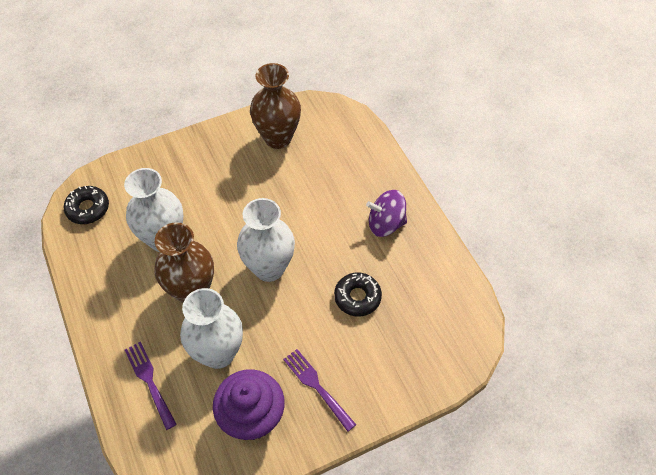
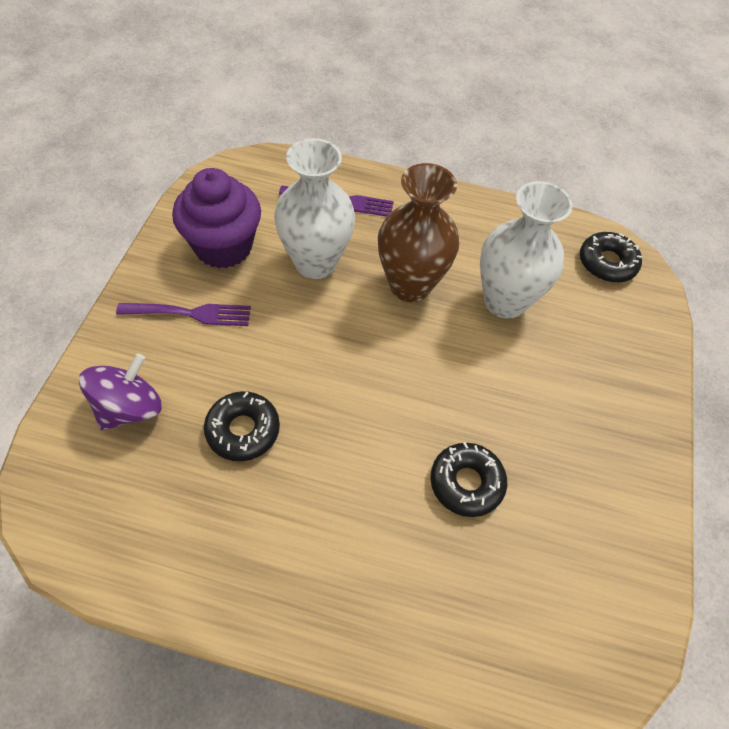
camera: 125 degrees right, 0 degrees up
(269, 268) = (372, 371): white vase -> none
(278, 138) = (588, 537): brown vase -> none
(294, 192) = (466, 483): none -> black donut
(385, 224) = (310, 559): purple spinning top -> purple spinning top (129, 408)

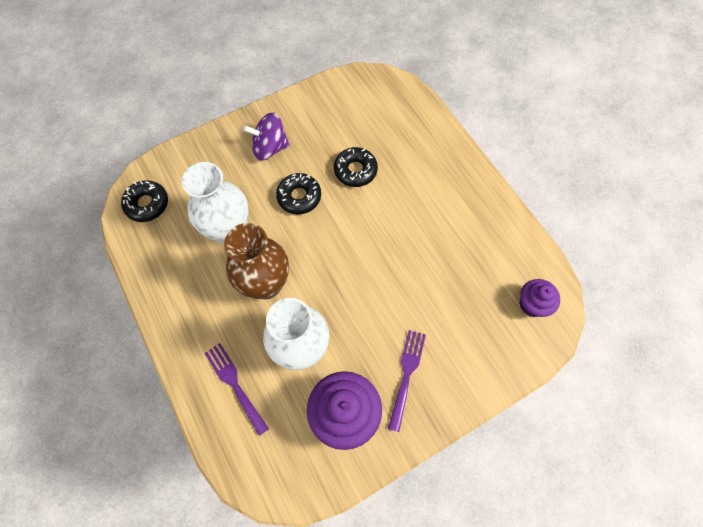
camera: 130 degrees left, 10 degrees up
(89, 497) = (532, 304): none -> purple cupcake
(129, 408) = (483, 338): purple spinning top -> purple spinning top (270, 148)
(189, 314) = (406, 375): purple fork -> purple fork turned 60 degrees clockwise
(243, 430) = (433, 277): black donut -> black donut (299, 197)

